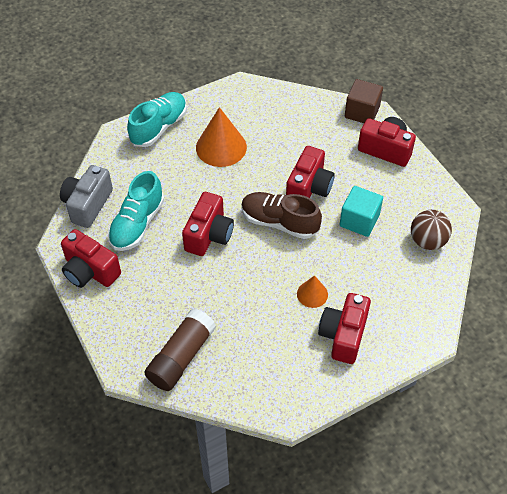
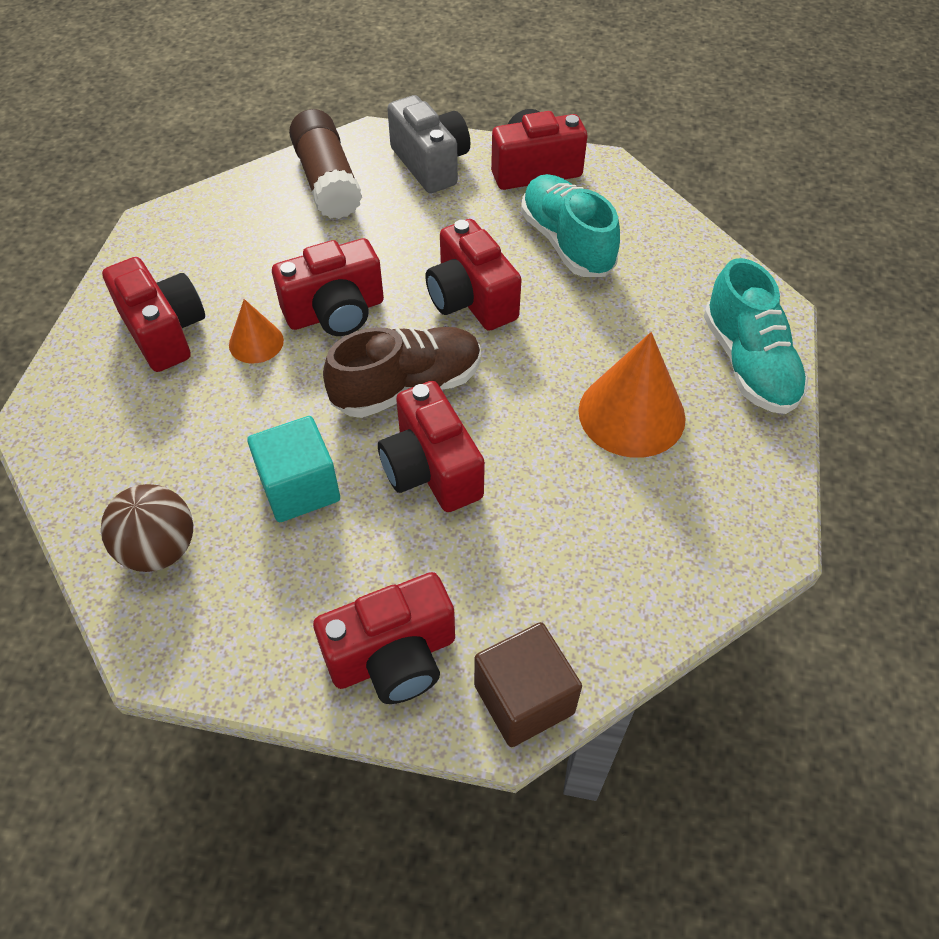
camera: 130 degrees right, 0 degrees up
(88, 205) = (650, 215): grey camera -> grey camera (431, 164)
(265, 279) = (335, 312): none -> red camera

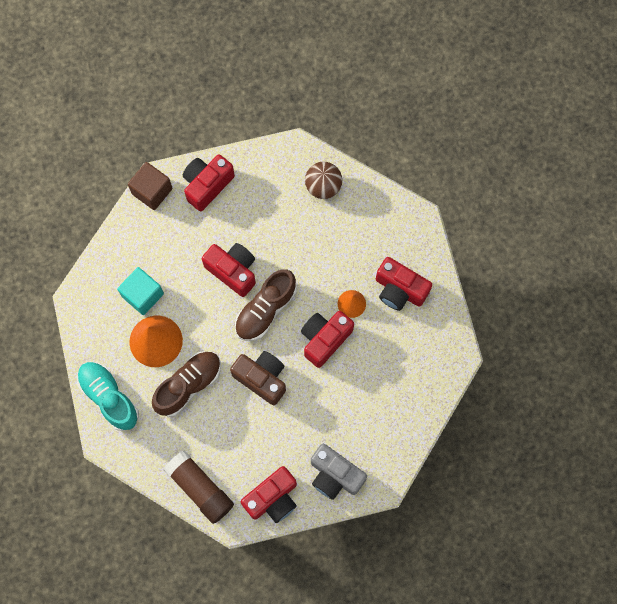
camera: 155 degrees right, 20 degrees up
(299, 488) = (284, 238): turquoise cube -> turquoise cube (143, 295)
(327, 181) = (385, 432): brown glue stick -> brown glue stick (200, 488)
(471, 299) = (262, 378): red camera -> brown camera
(567, 243) = (229, 443): turquoise shoe -> none
(599, 332) = (188, 385): none -> brown shoe

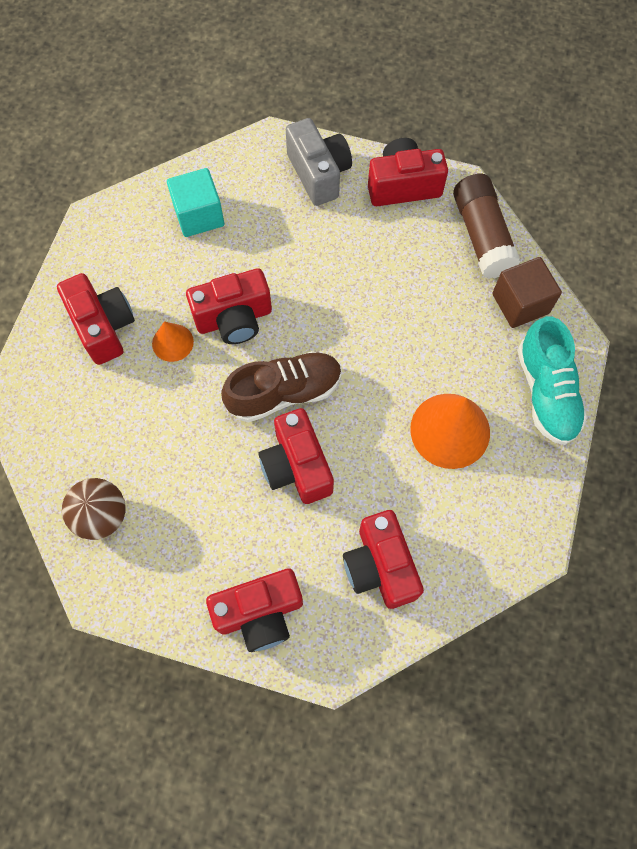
camera: 150 degrees left, 5 degrees down
(143, 295) = (437, 501): turquoise cube -> turquoise cube (199, 215)
(152, 191) = (345, 651): brown cube -> brown cube (520, 303)
(156, 242) = (380, 566): none -> red camera
(188, 385) = (435, 354): brown shoe -> none
(262, 378) = (339, 314): brown camera -> none

